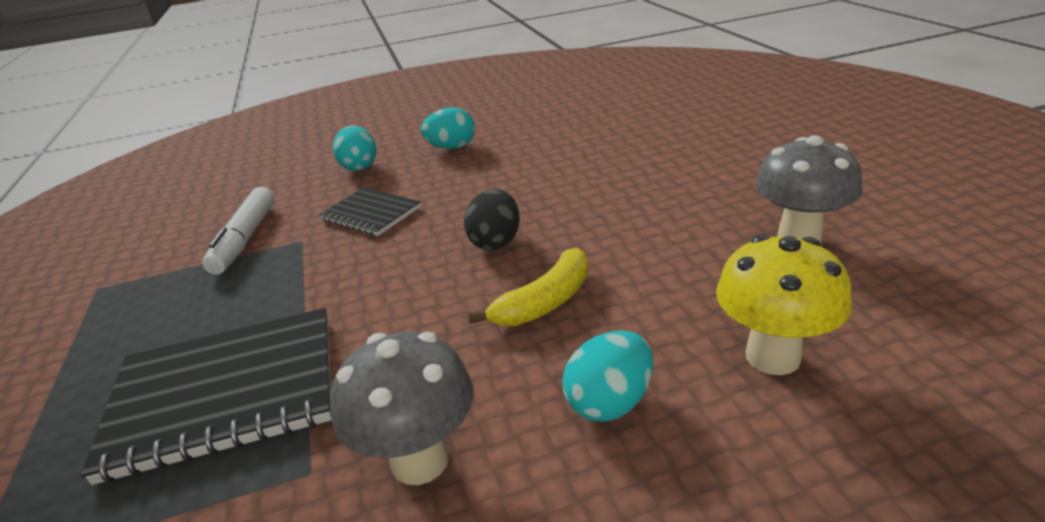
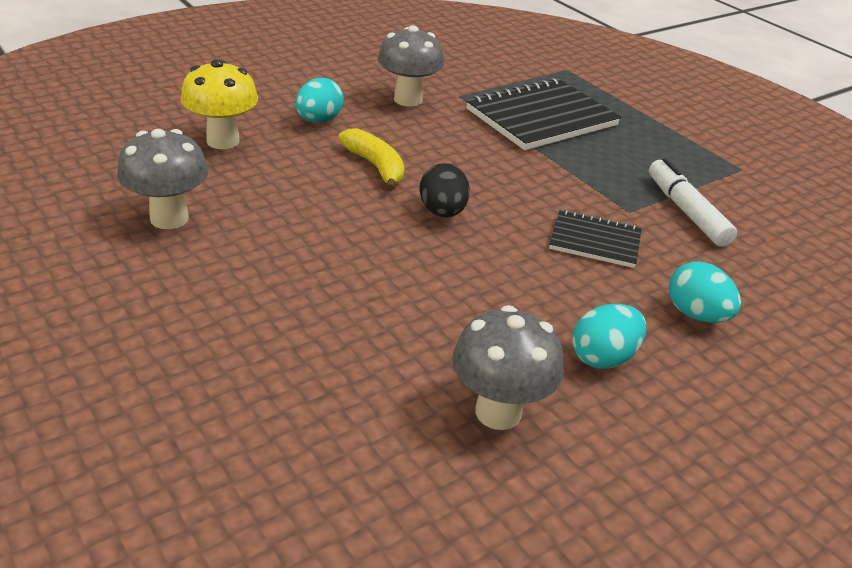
camera: 155 degrees right, 5 degrees up
(538, 128) = (498, 412): none -> grey mushroom
(545, 302) = (376, 166): yellow banana -> yellow banana turned 120 degrees clockwise

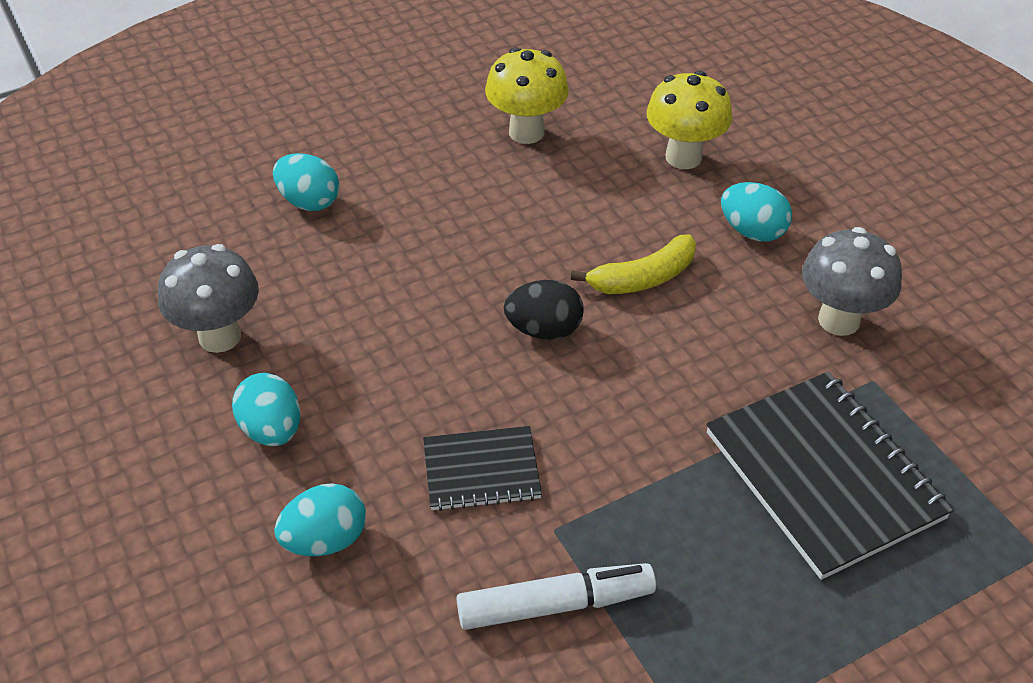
camera: 100 degrees right, 10 degrees up
(169, 218) = (526, 132): grey mushroom -> yellow mushroom
(272, 365) = (309, 202): none -> turquoise egg
(595, 241) = (481, 470): black notebook -> black notebook turned 60 degrees clockwise

